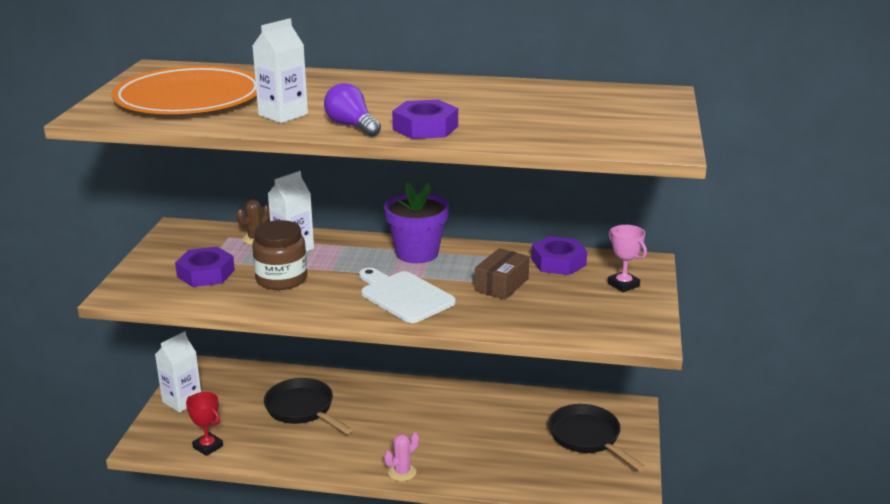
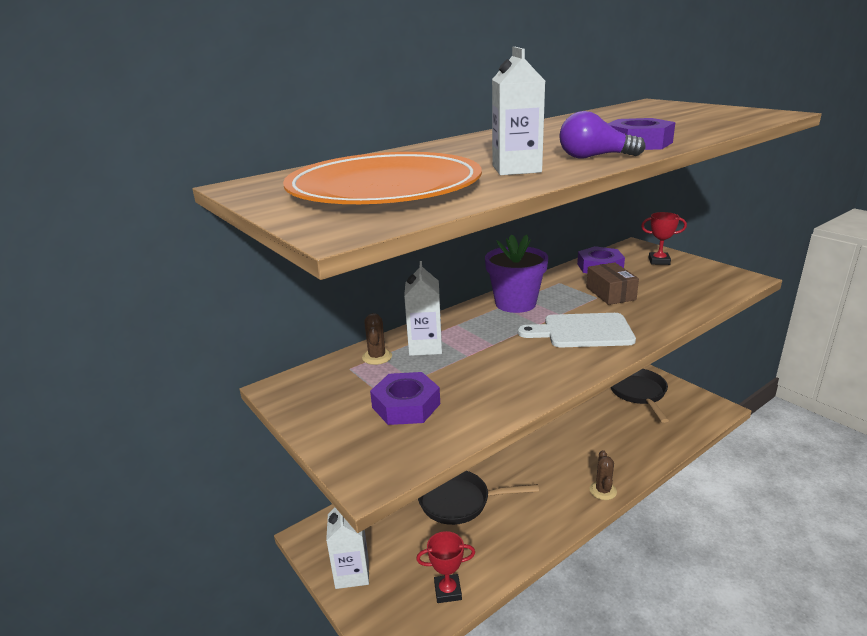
camera: 45 degrees left, 0 degrees up
(281, 279) = (477, 371): brown jar -> none
(402, 472) = (603, 491): pink cactus -> brown cactus
(587, 438) = (638, 393): black pan -> black pan turned 75 degrees clockwise
(623, 285) = (659, 261): pink trophy -> red trophy

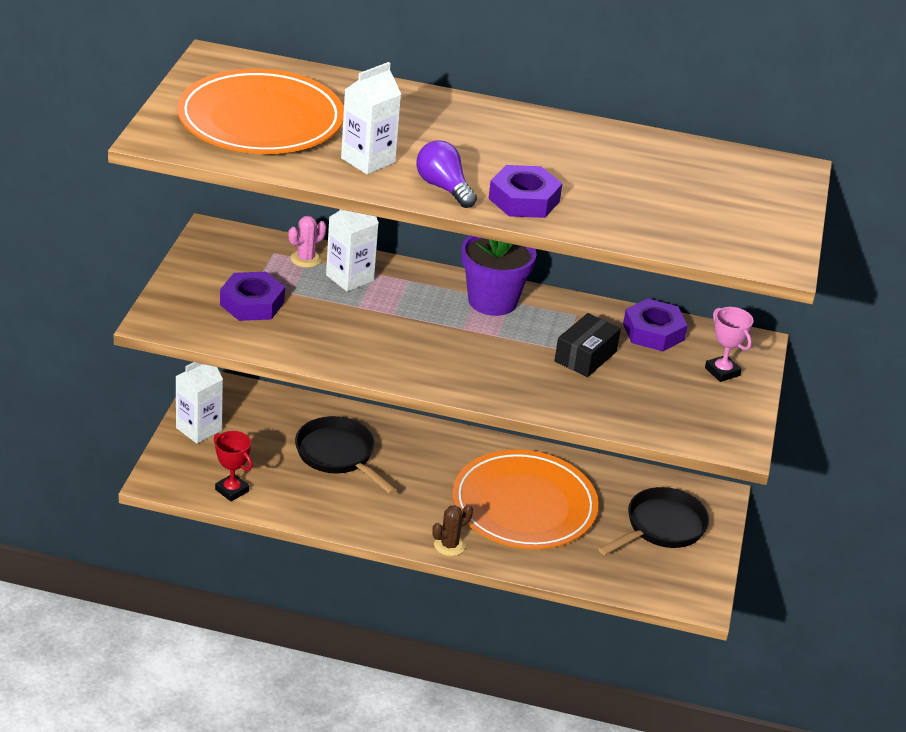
camera: 45 degrees right, 10 degrees up
(377, 357) = (306, 259): brown cactus -> pink cactus
(582, 331) = (475, 359): white cutting board -> none
(582, 437) = (524, 505): none -> orange plate
(610, 293) = (585, 356): brown box -> black box
(659, 261) = (722, 372): red trophy -> pink trophy

